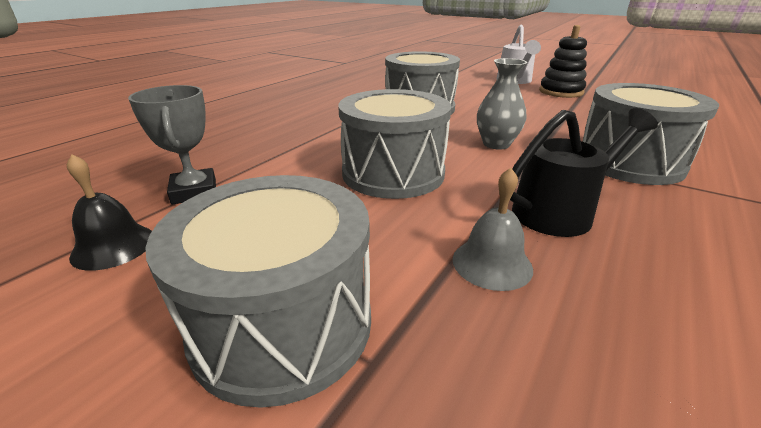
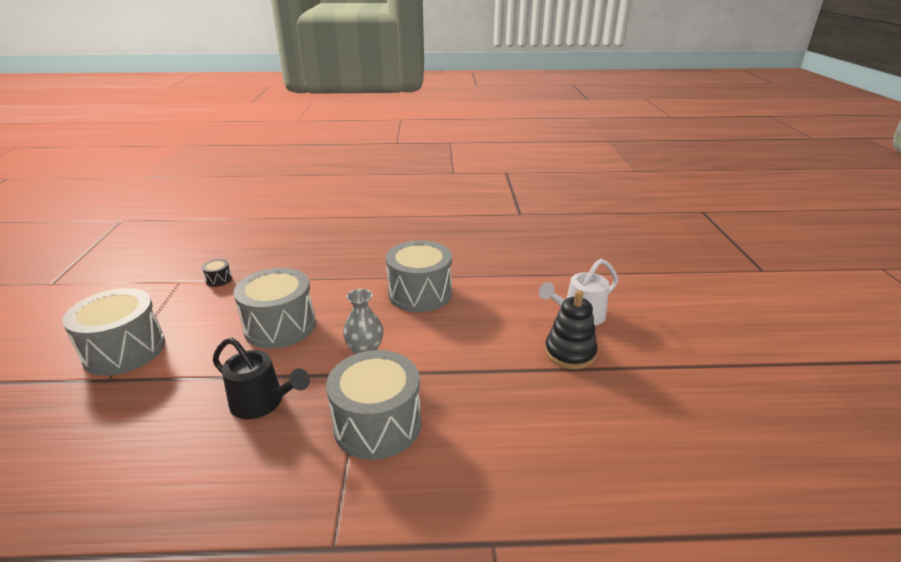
camera: 55 degrees right, 0 degrees up
(113, 246) = (162, 288): black bell -> none
(194, 191) = (219, 279): grey trophy -> black drum
(492, 263) = (189, 390): grey bell -> none

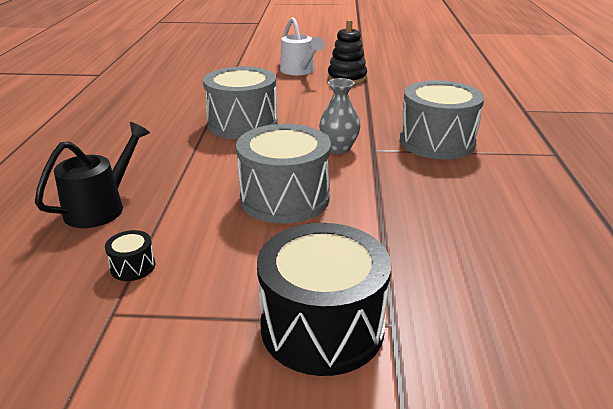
camera: 85 degrees left, 0 degrees up
(124, 350) = (322, 327): grey drum -> black drum
(263, 403) = (421, 195): black watering can -> black watering can (102, 207)

